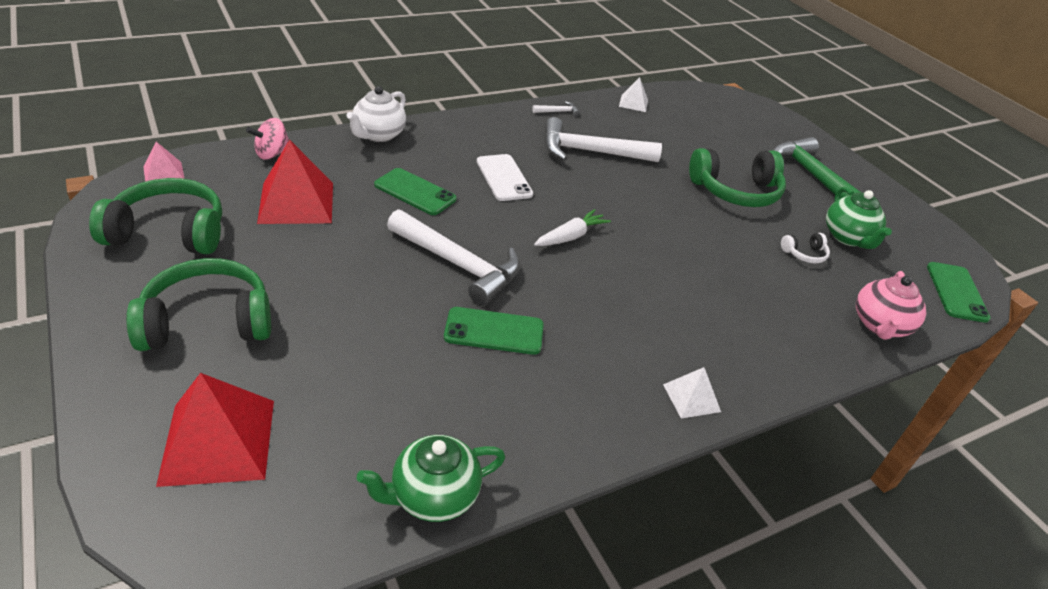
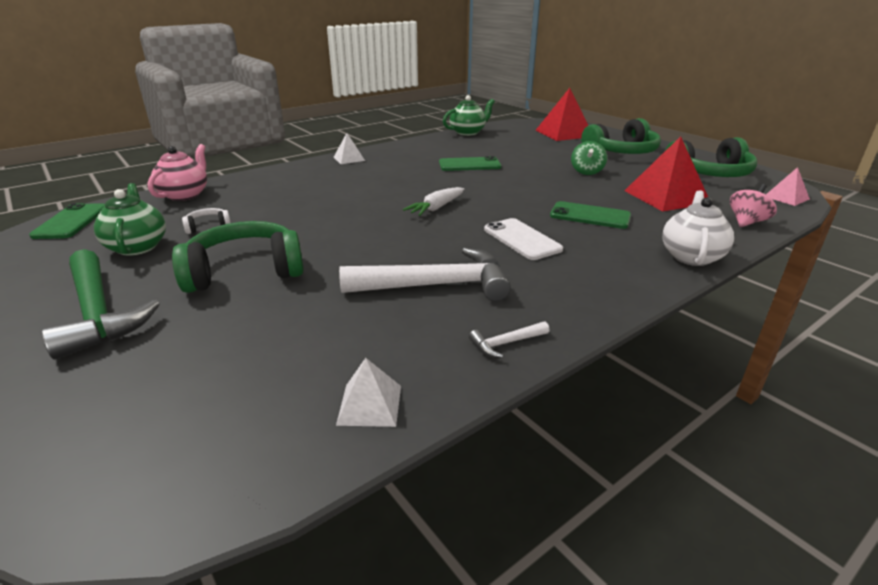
camera: 175 degrees right, 10 degrees down
(333, 273) = (586, 172): none -> green spinning top
(459, 265) = (512, 184): white hammer -> none

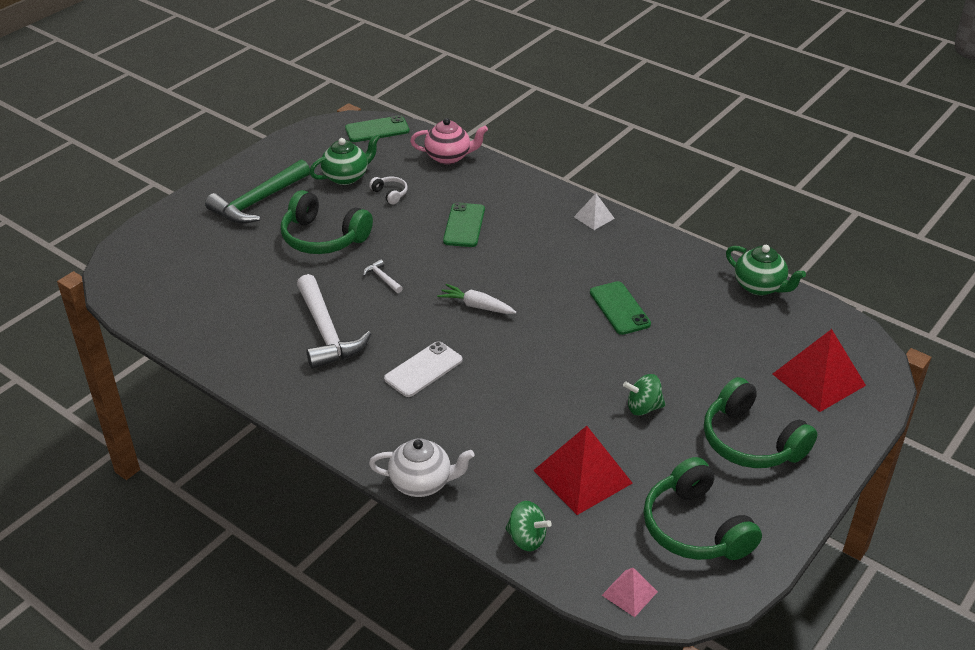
camera: 75 degrees right, 10 degrees up
(245, 271) = (323, 238): green headphones -> green headphones turned 150 degrees clockwise
(370, 404) = (190, 331): white pyramid -> none
(506, 343) = (257, 377): white hammer -> white hammer (382, 278)
(590, 216) = (497, 413): green phone -> green phone (464, 225)
(746, 222) = (526, 538): pink spinning top -> green spinning top

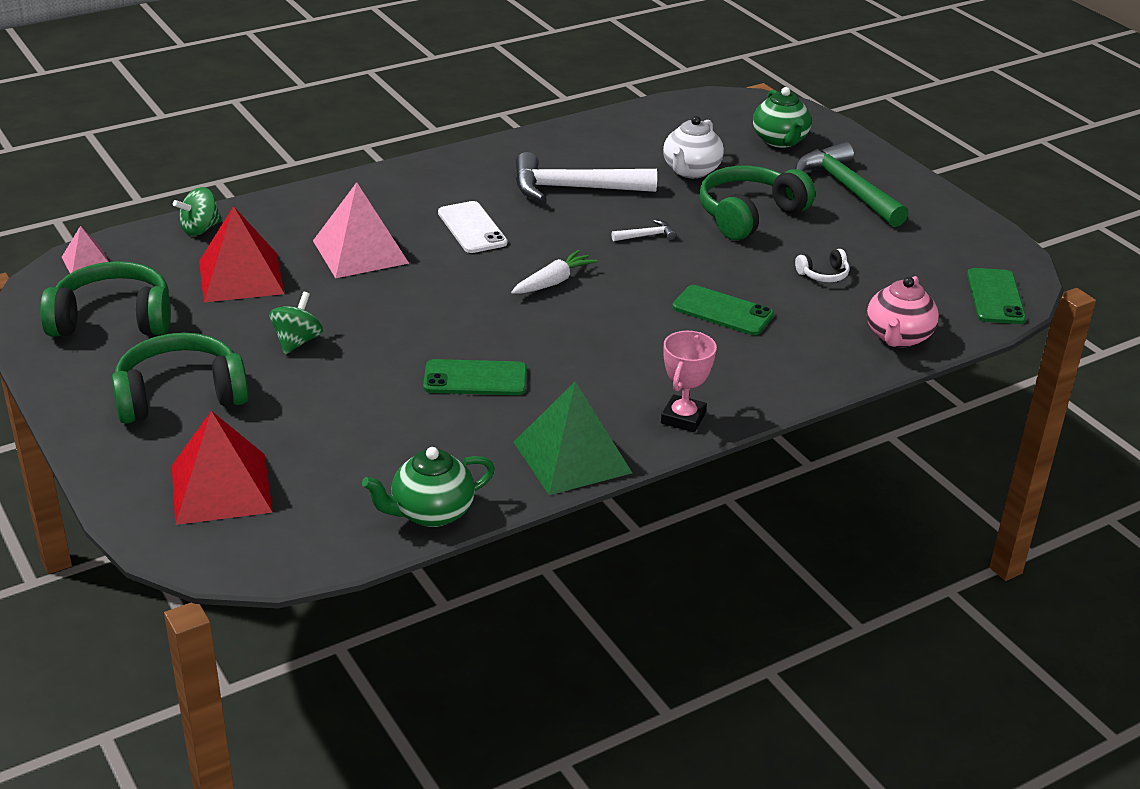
camera: 110 degrees right, 5 degrees down
(346, 177) = (879, 252): green teapot -> green teapot (780, 141)
(422, 483) = (318, 195): white teapot -> white teapot (691, 171)
(499, 420) = (360, 252): none -> pink pyramid
(594, 217) = (683, 418): white pyramid -> pink trophy
(665, 249) = (572, 457): none -> green pyramid

